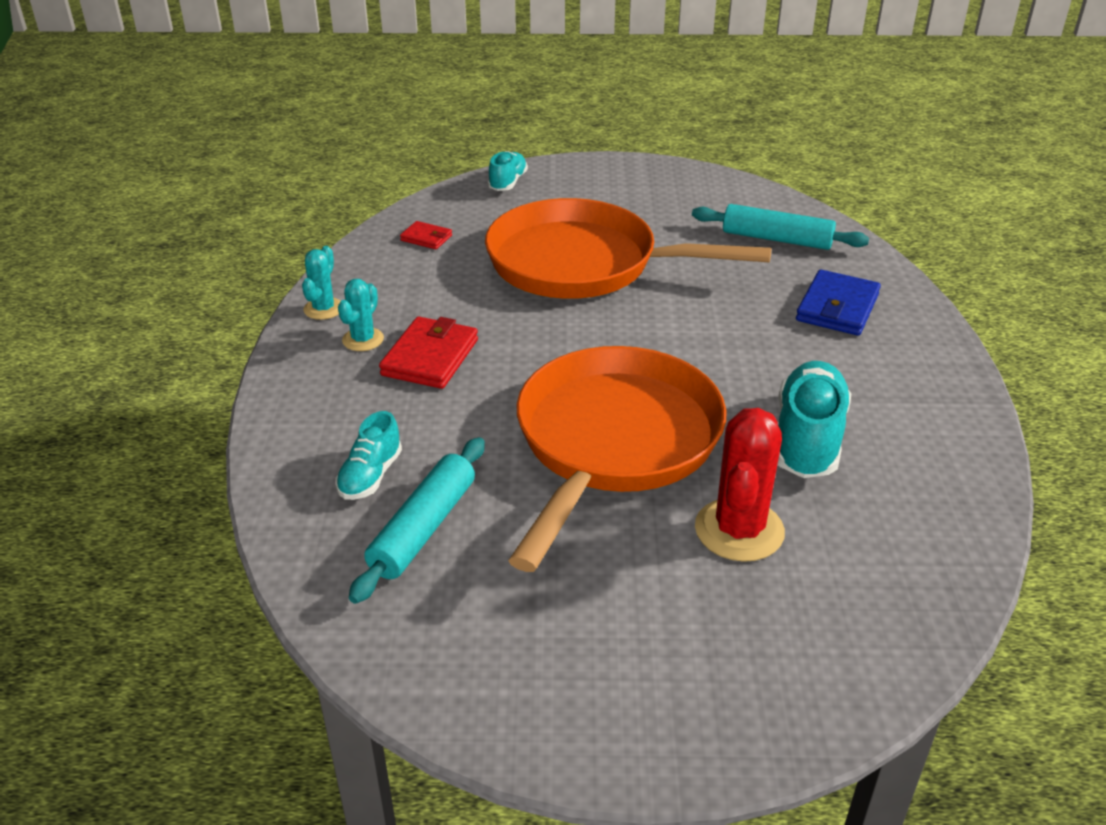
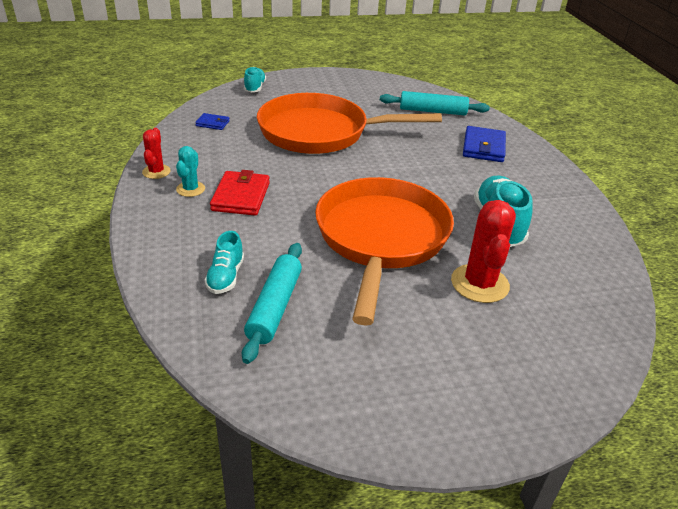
camera: 15 degrees left, 0 degrees up
(323, 309) = (156, 172): turquoise cactus -> red cactus
(426, 238) = (212, 123): red wallet -> blue wallet

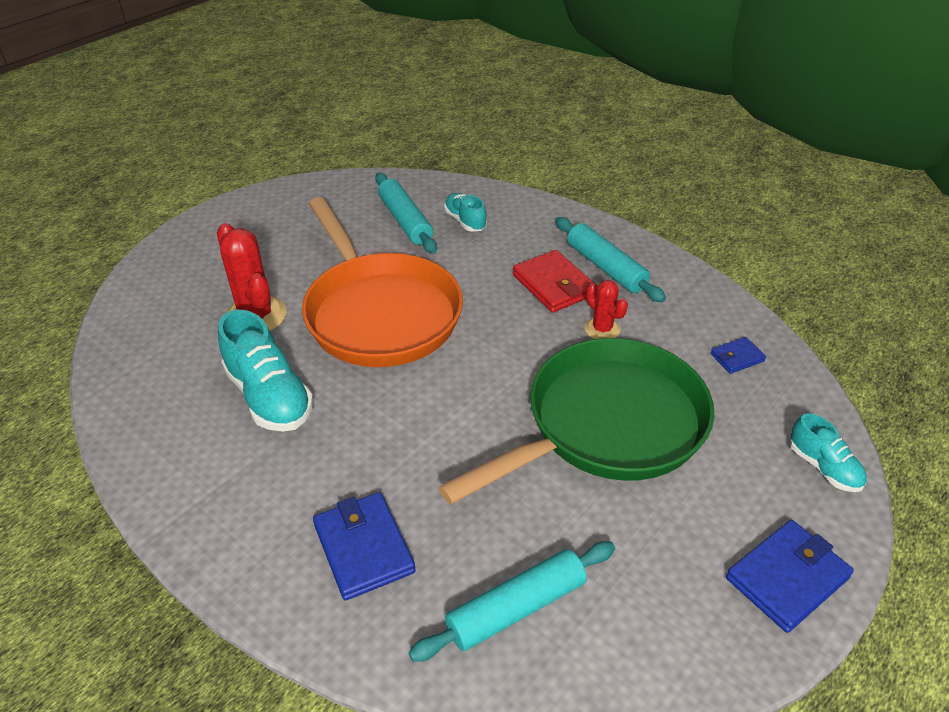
camera: 145 degrees right, 5 degrees up
(156, 172) = (664, 266): red cactus -> red cactus (602, 329)
(190, 189) = (606, 267): turquoise cactus -> turquoise rolling pin
(320, 132) = (606, 426): orange pan -> green pan
(323, 79) = (787, 578): none -> blue wallet

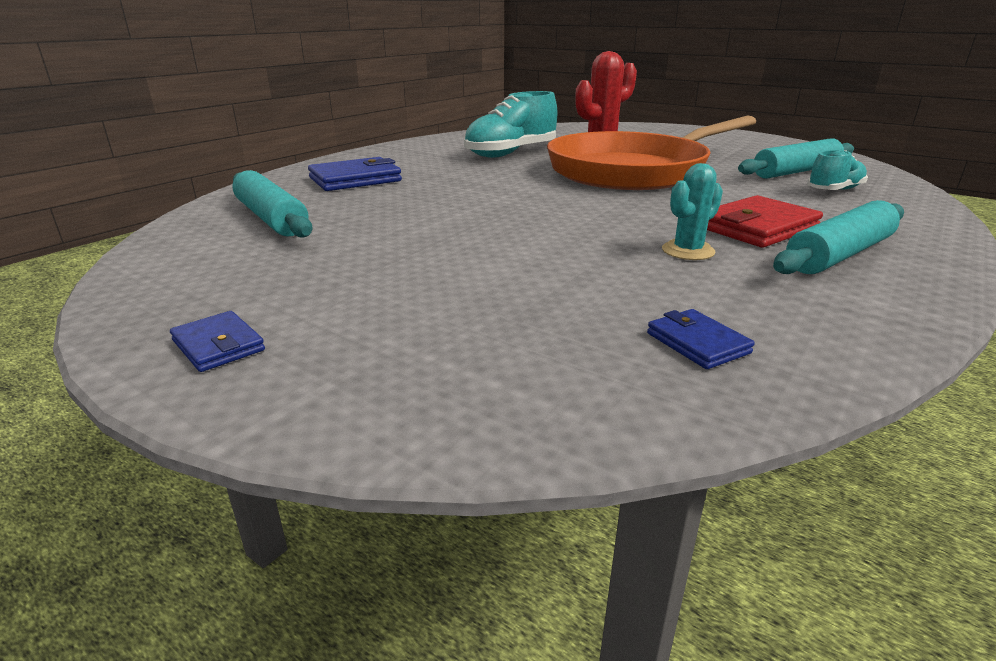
camera: 85 degrees right, 15 degrees down
(602, 329) = (688, 251): red cactus -> turquoise cactus
(606, 426) = (502, 251): green pan -> none
(787, 578) = (218, 345): blue wallet -> blue wallet, size x0.55
(824, 467) = (427, 406): turquoise shoe -> none

